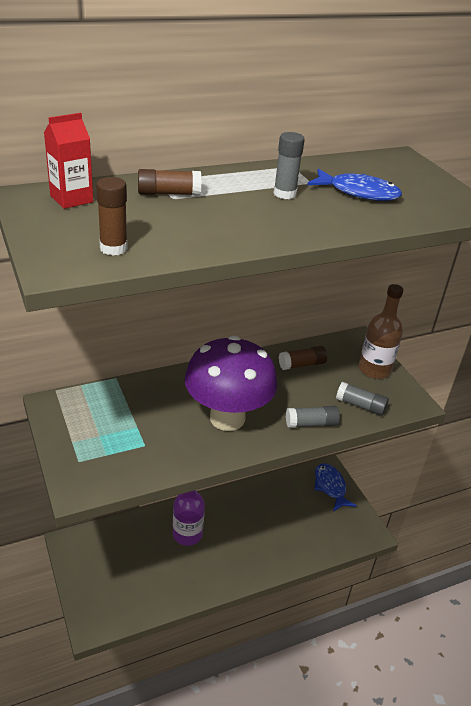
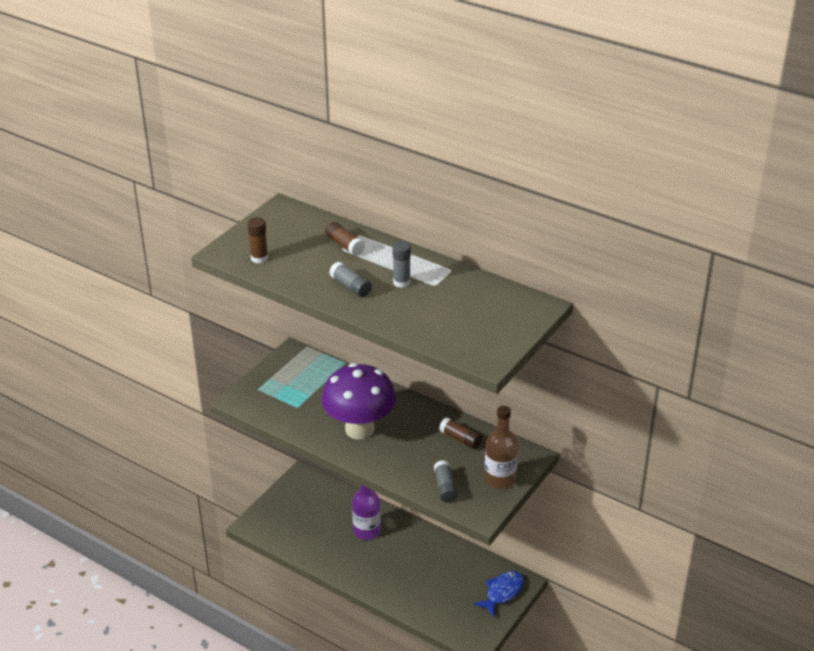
camera: 60 degrees right, 0 degrees up
(71, 199) = (295, 221): red carton -> none
(311, 424) = (396, 470): grey glue stick -> grey glue stick (350, 286)
(358, 193) = (444, 308): blue fish -> none

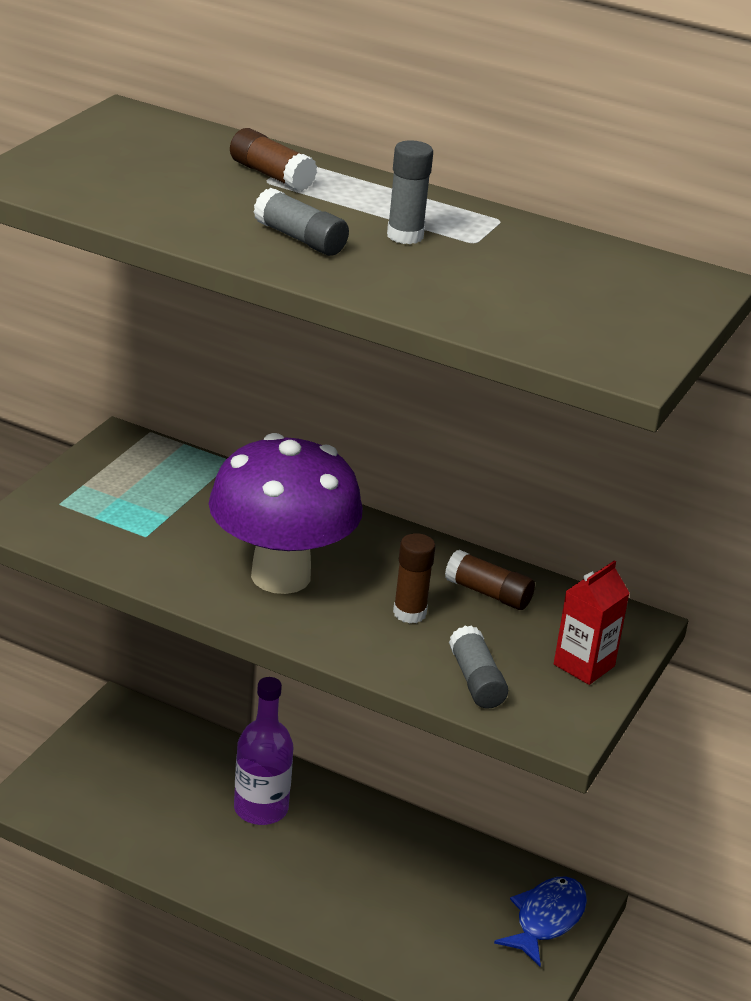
camera: 10 degrees left, 5 degrees down
(259, 258) = (95, 189): brown glue stick -> brown glue stick (409, 613)
(500, 479) = (584, 665): brown bottle -> red carton

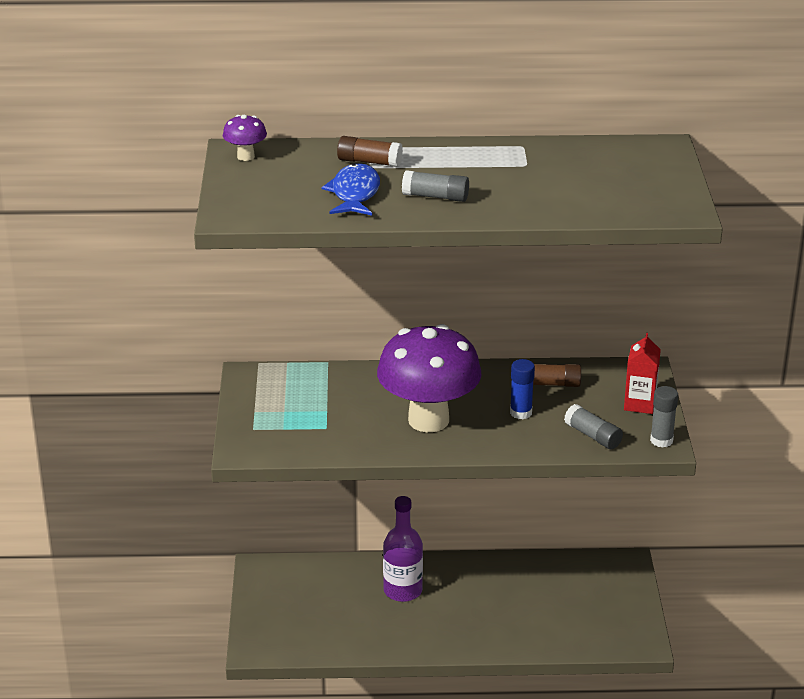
camera: 25 degrees left, 0 degrees up
(128, 124) = (245, 156): none -> purple mushroom
(405, 236) = (487, 174): grey glue stick -> grey glue stick (661, 440)
(409, 613) = (521, 413): brown glue stick -> blue glue stick
(546, 920) = (618, 582): blue fish -> blue fish (355, 194)

